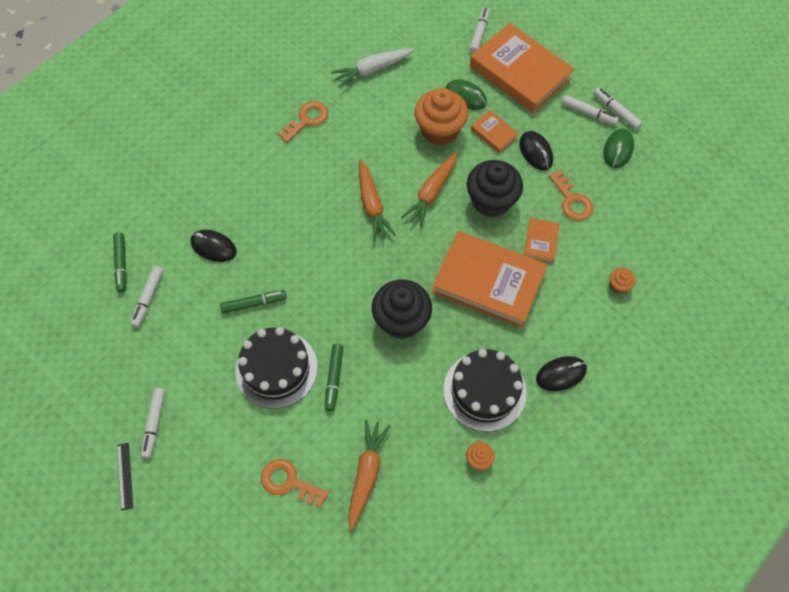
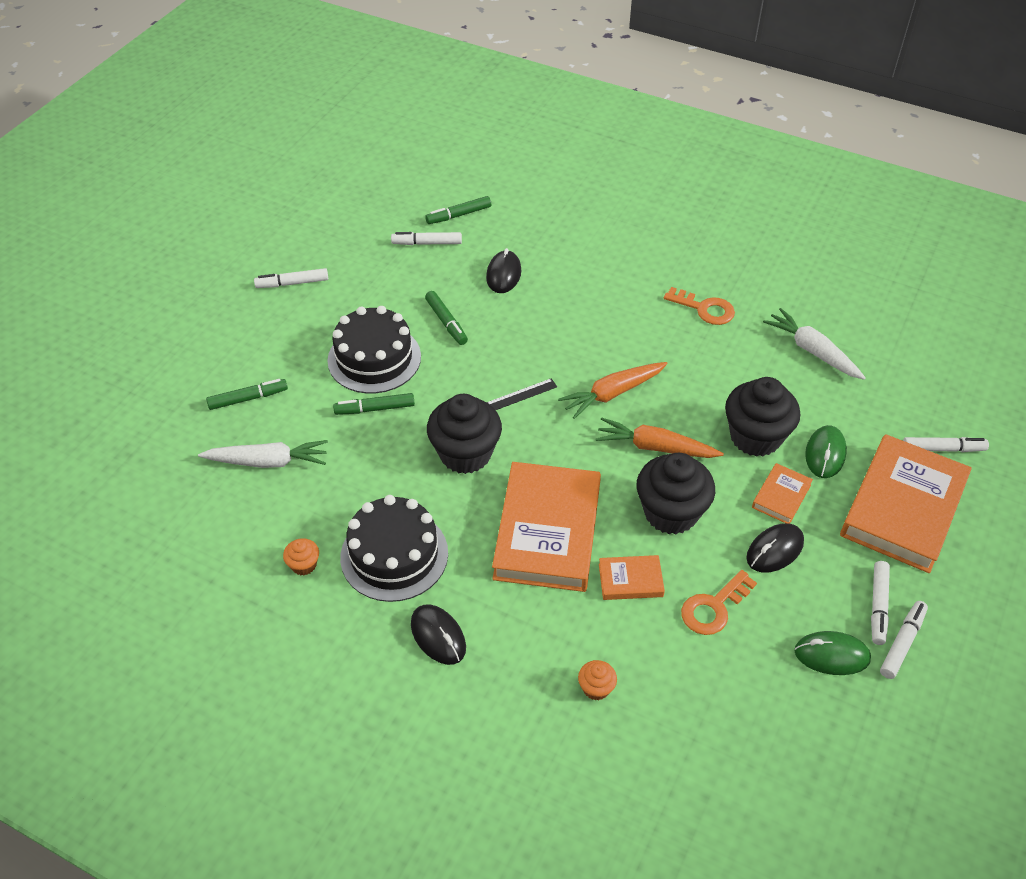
camera: 75 degrees right, 15 degrees down
(125, 476) = (236, 277): black ruler -> black ruler (521, 395)
(289, 482) = (248, 398): orange key -> green marker
(366, 474) = (268, 461): orange carrot -> white carrot
(439, 130) = (755, 437): orange cupcake -> black cupcake

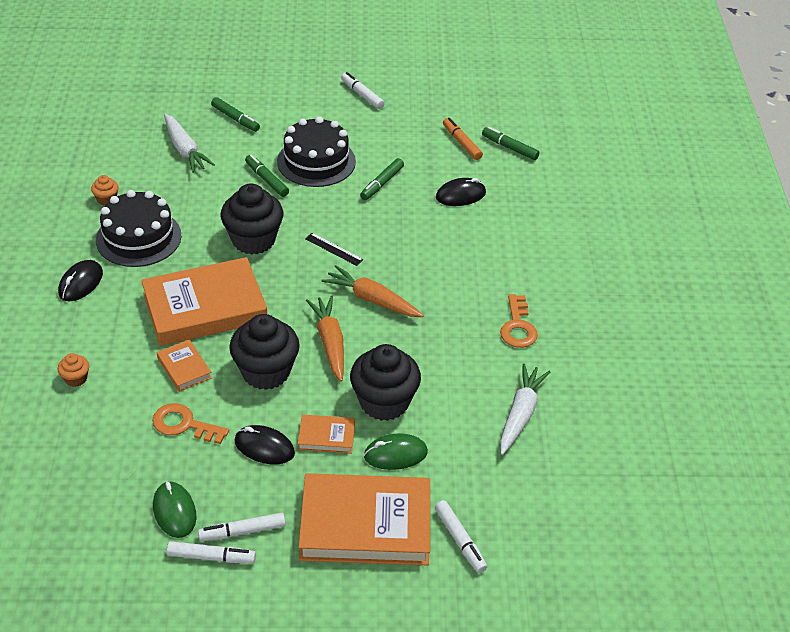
camera: 60 degrees right, 5 degrees down
(427, 243) = (461, 143): white marker -> orange marker

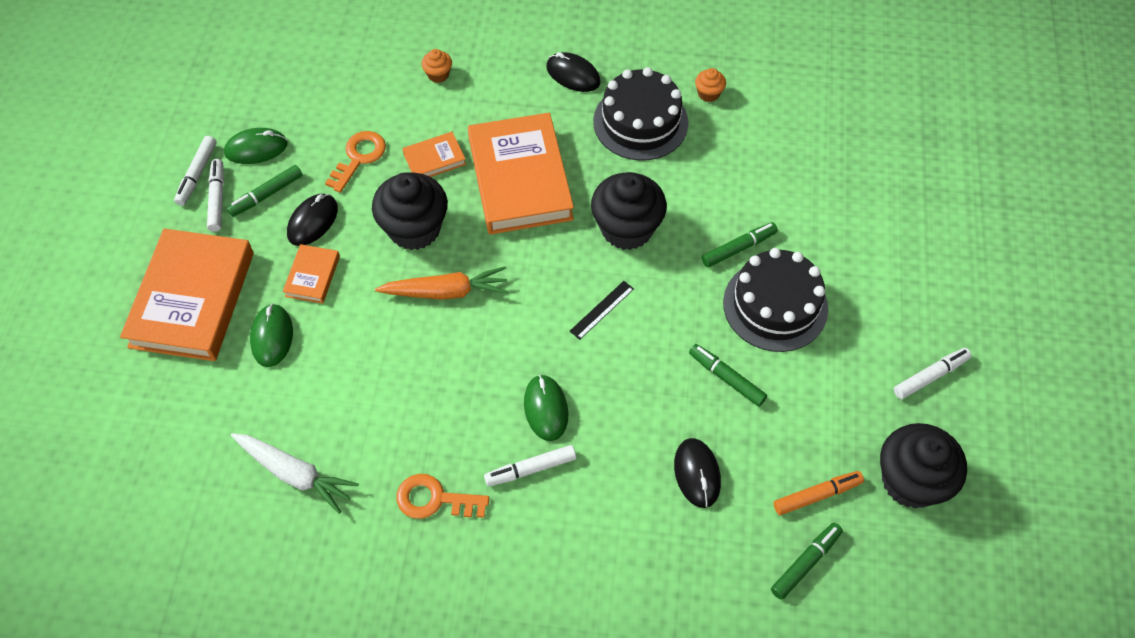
camera: 100 degrees right, 15 degrees up
(185, 149) = (800, 167): white carrot -> none
(235, 119) = (866, 221): green marker -> green marker (266, 195)
(372, 300) = (508, 341): orange carrot -> none
(384, 402) = (346, 335): black cupcake -> black cupcake (910, 481)
(427, 273) = (546, 409): none -> green mouse
(460, 540) = (147, 381): white marker -> white marker (530, 469)

